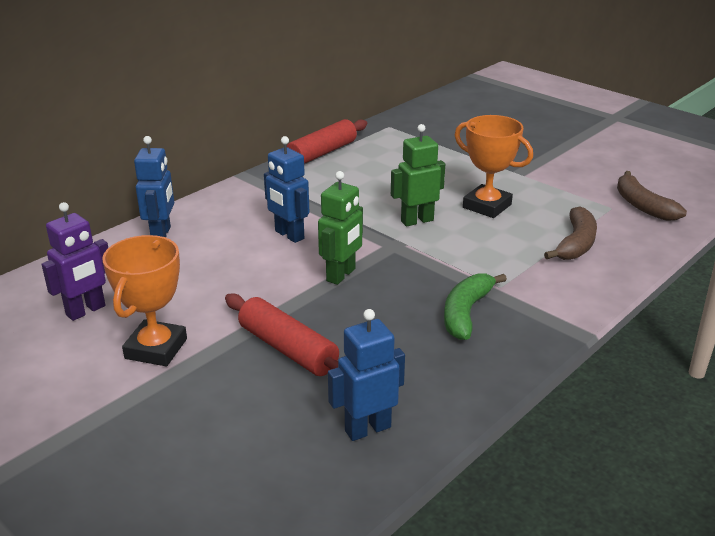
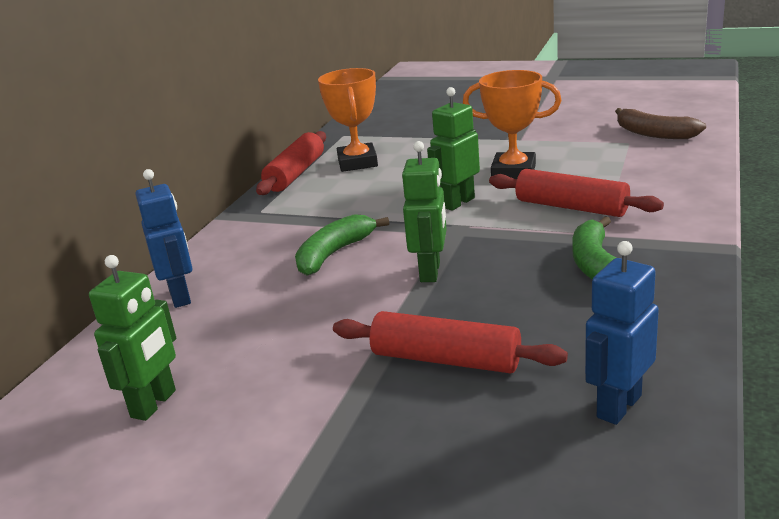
camera: 20 degrees left, 5 degrees down
(86, 311) = (154, 404): purple robot -> green robot
(156, 349) = (286, 413): orange trophy -> orange trophy (357, 162)
(289, 235) = (334, 253): blue robot -> green banana
(499, 255) = (571, 207): none -> red rolling pin
(576, 244) = (631, 178): brown banana -> none

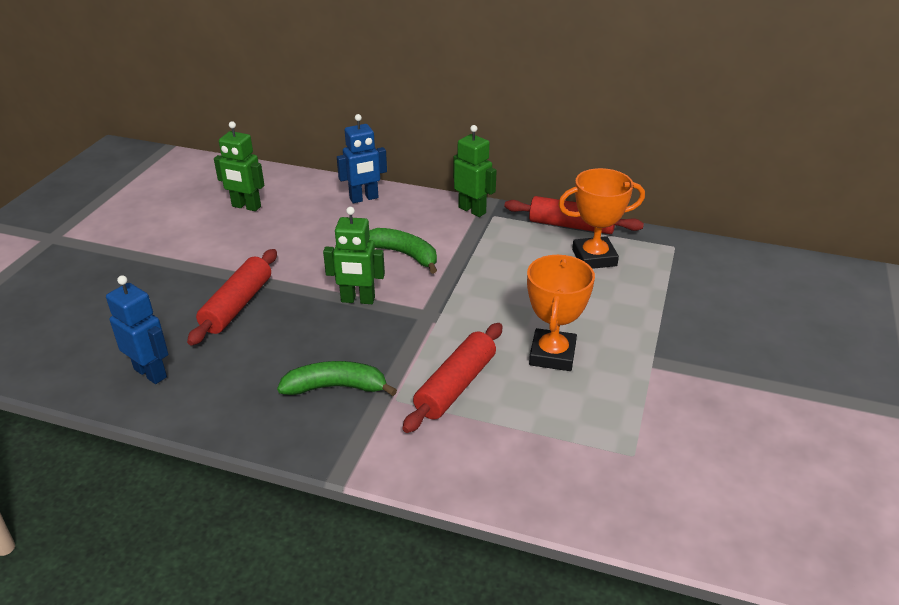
camera: 85 degrees right, 10 degrees up
(458, 203) = (484, 316): green robot -> green robot (472, 210)
(653, 134) = (663, 483): brown banana -> none

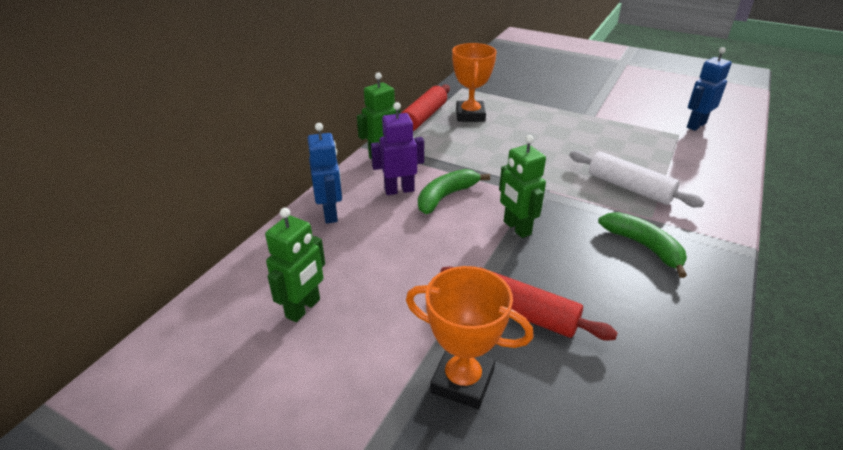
camera: 80 degrees left, 0 degrees up
(151, 373) = (650, 385): blue robot -> blue robot (696, 125)
(336, 387) = (644, 246): green banana -> green banana turned 135 degrees clockwise
(358, 300) = (516, 228): green robot -> green robot turned 135 degrees clockwise
(410, 227) = (399, 190): none -> purple robot
(455, 386) = (629, 188): red rolling pin -> white rolling pin
(552, 355) = (587, 146): orange trophy -> orange trophy (462, 381)

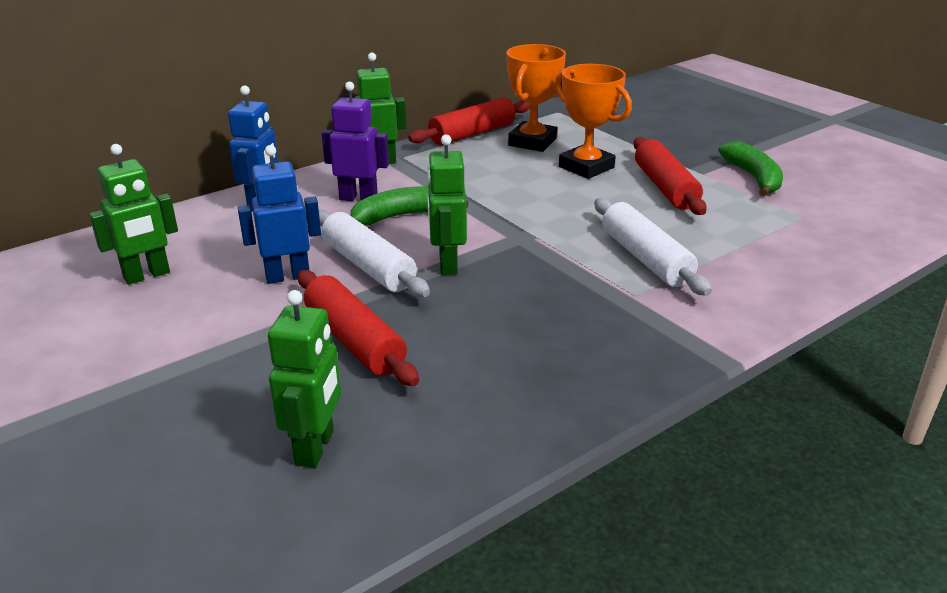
camera: 25 degrees right, 5 degrees down
(462, 381) = (223, 377): orange trophy -> orange trophy (586, 167)
(466, 246) = (368, 266): none -> white rolling pin
(585, 131) = (665, 187): none -> red rolling pin
(591, 417) = (315, 448): none -> green robot
(644, 246) = (583, 320): green banana -> green banana (753, 178)
(696, 125) = (844, 212): blue robot -> blue robot (287, 276)

